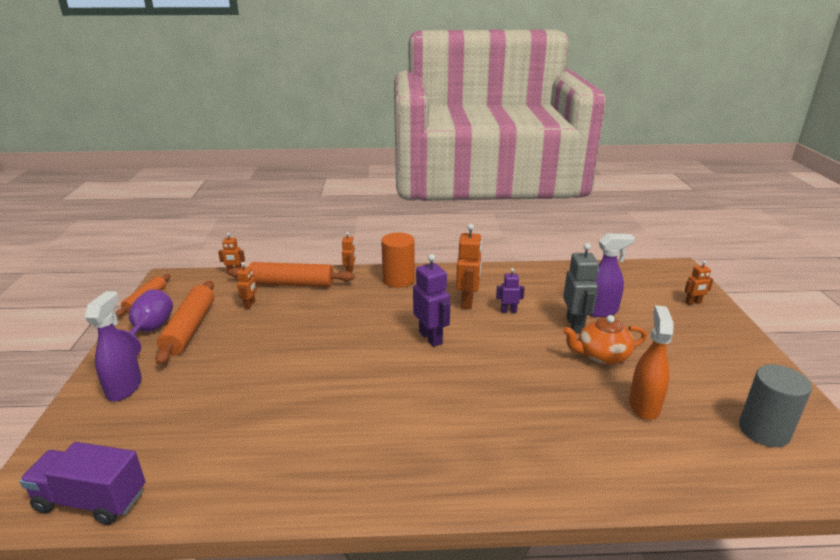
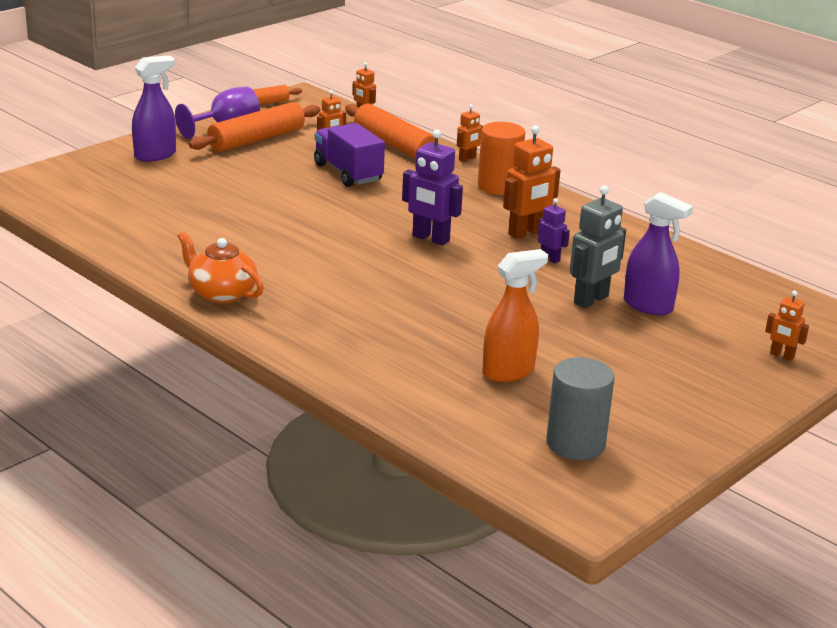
camera: 45 degrees right, 0 degrees up
(91, 500) = (52, 202): purple truck -> purple truck (348, 173)
(431, 338) = (430, 239): purple robot -> purple robot turned 105 degrees clockwise
(601, 356) = (557, 329): orange teapot -> orange teapot (221, 293)

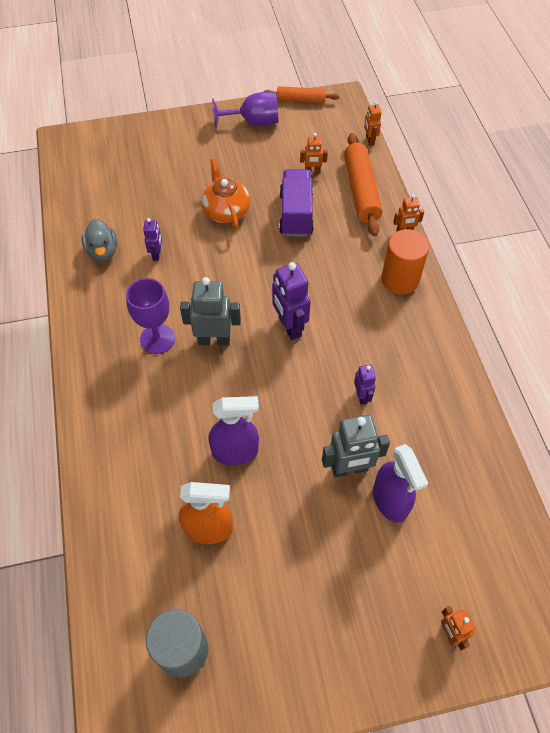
camera: 35 degrees right, 30 degrees up
(155, 155) = (178, 139): purple spray bottle -> purple spray bottle (235, 451)
(167, 244) = (103, 252): none -> grey duck
(221, 293) = (91, 327): orange teapot -> orange teapot (226, 211)
(231, 231) = (156, 254): none -> purple robot
(256, 139) = (263, 145): orange rolling pin -> none
(305, 281) = (157, 339): none -> purple goblet
(365, 266) = (214, 340): none -> grey robot
(526, 233) = (370, 353): orange robot -> none

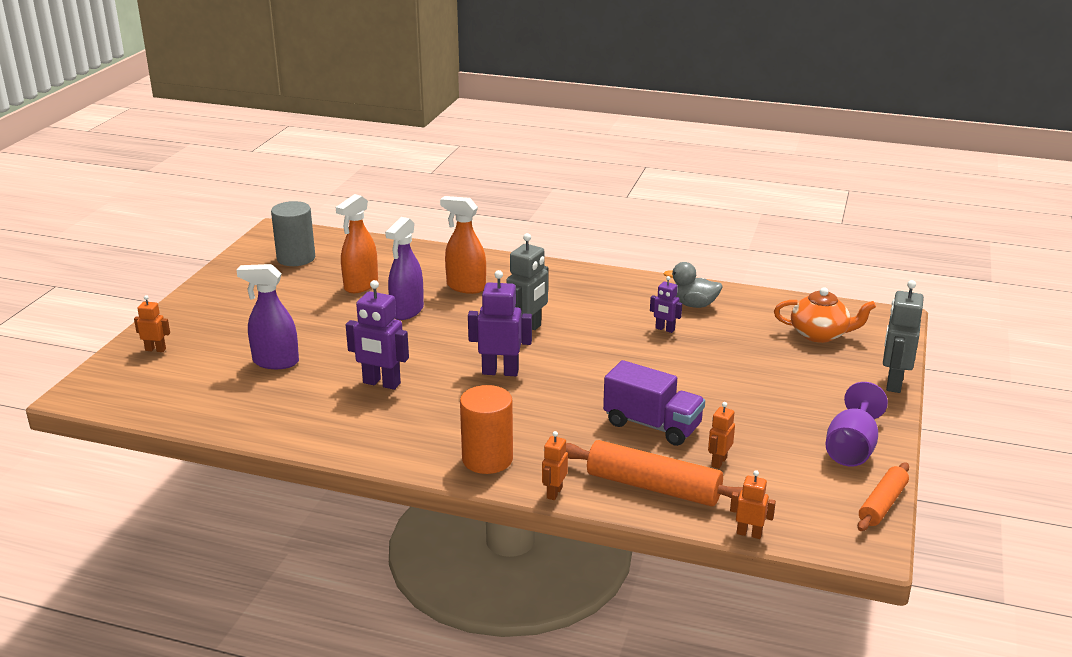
camera: 120 degrees right, 30 degrees down
(157, 339) = (558, 306): purple goblet -> none
(160, 430) = (465, 287): none -> orange spray bottle
(226, 211) = (696, 383): orange teapot -> orange teapot (820, 334)
(349, 469) = (326, 354): grey robot -> grey robot (893, 383)
(362, 396) = (381, 383): purple robot -> purple robot, size x1.79

